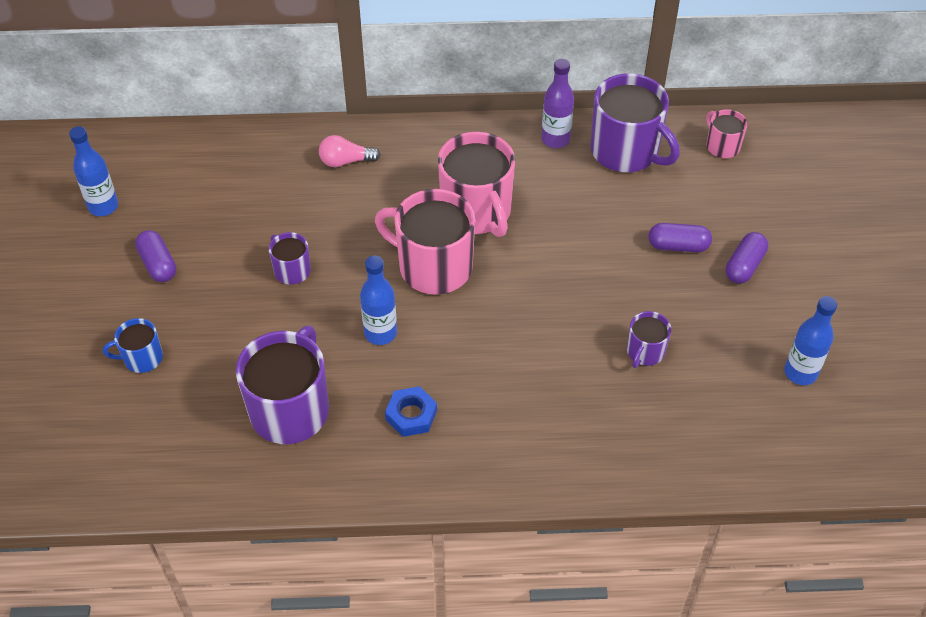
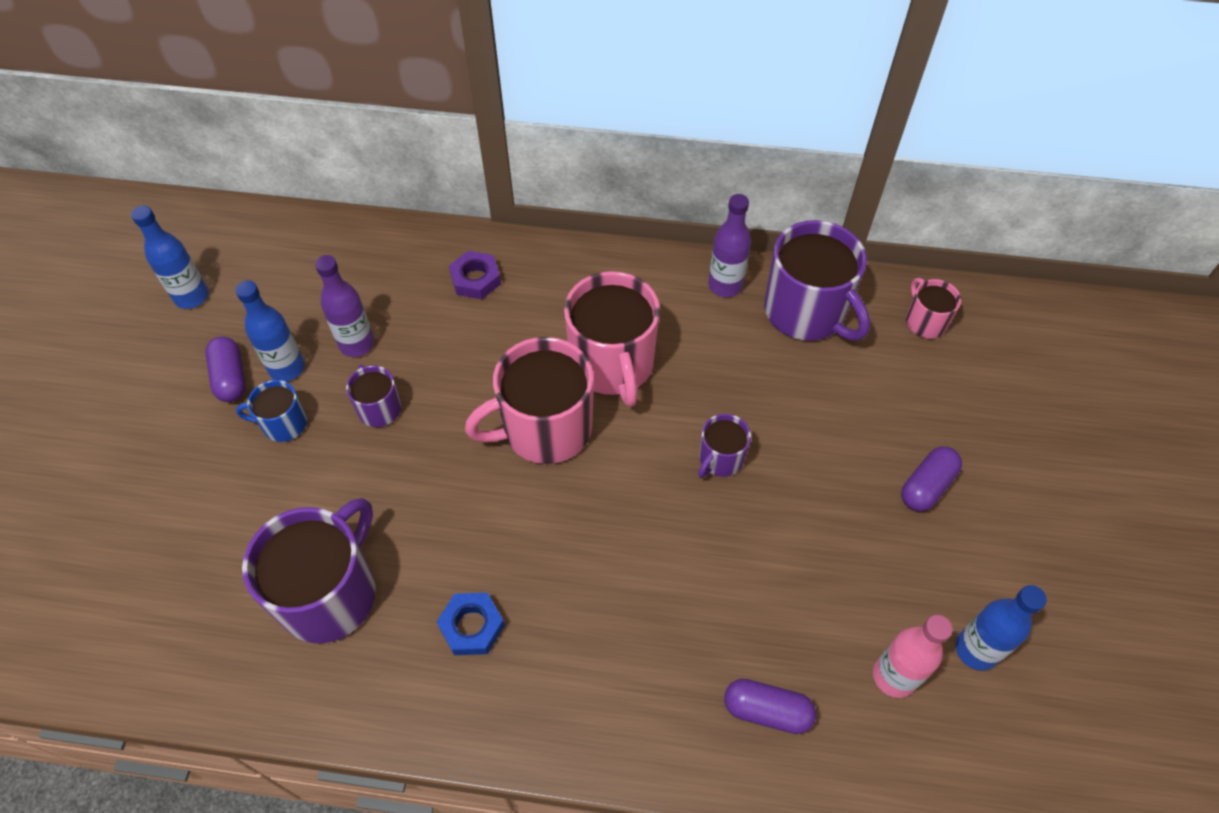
camera: 10 degrees right, 5 degrees up
(142, 358) = (177, 495): blue mug -> blue mug (283, 424)
(258, 224) = (357, 344): none -> purple bottle
(346, 161) = (475, 279): pink light bulb -> purple nut
(380, 333) = (462, 507): blue bottle -> blue bottle (287, 368)
(433, 266) = (544, 429): pink mug -> pink mug turned 60 degrees counterclockwise
(645, 352) = (780, 586): purple mug -> purple mug (720, 459)
(678, 246) = (847, 446): purple capsule -> purple capsule (767, 711)
(742, 399) = (894, 676): none -> pink bottle

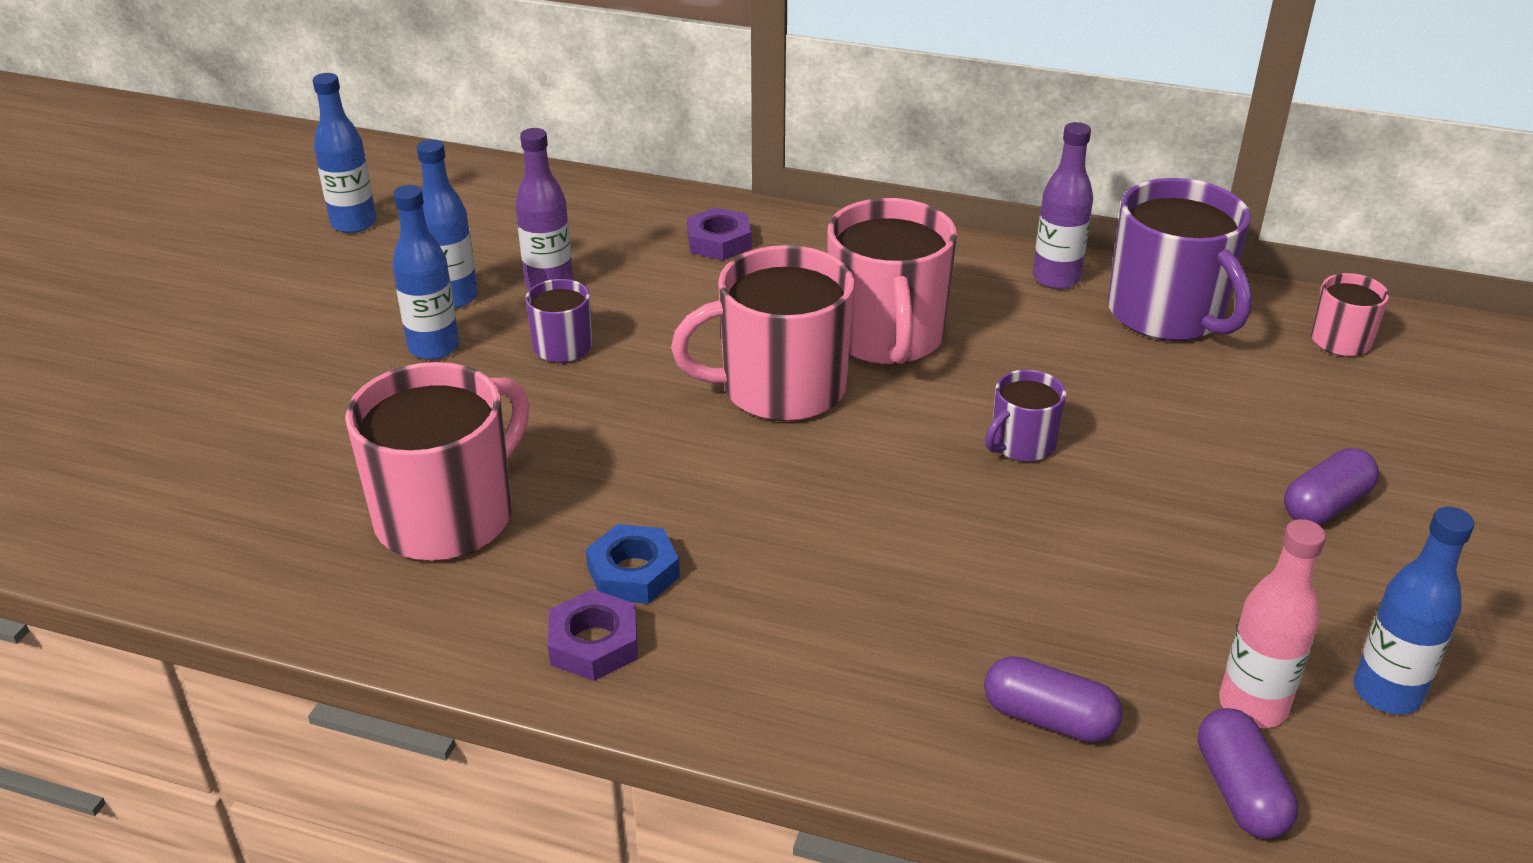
camera: 10 degrees right, 20 degrees down
(230, 377) = (380, 299): purple capsule -> purple capsule (1240, 791)
(283, 424) = (434, 347): blue mug -> blue bottle
(330, 593) = (448, 515): purple mug -> pink mug
(456, 697) = (594, 643): none -> purple nut

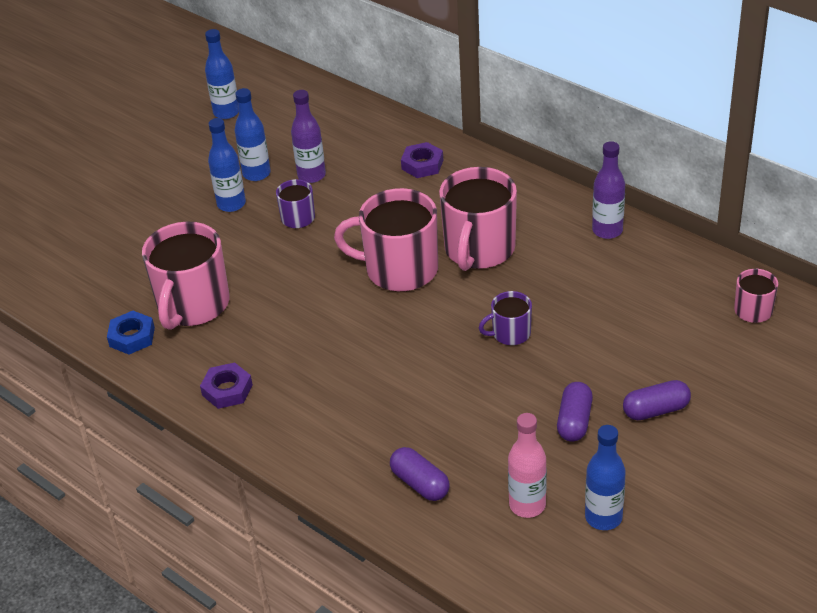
camera: 25 degrees right, 5 degrees up
(448, 515) = (192, 305): pink mug -> pink mug turned 135 degrees clockwise
(633, 572) = (265, 358): blue nut -> blue nut (132, 337)
(1168, 314) = (658, 269): purple mug -> none
(1240, 791) = (488, 543): purple capsule -> purple capsule (574, 421)

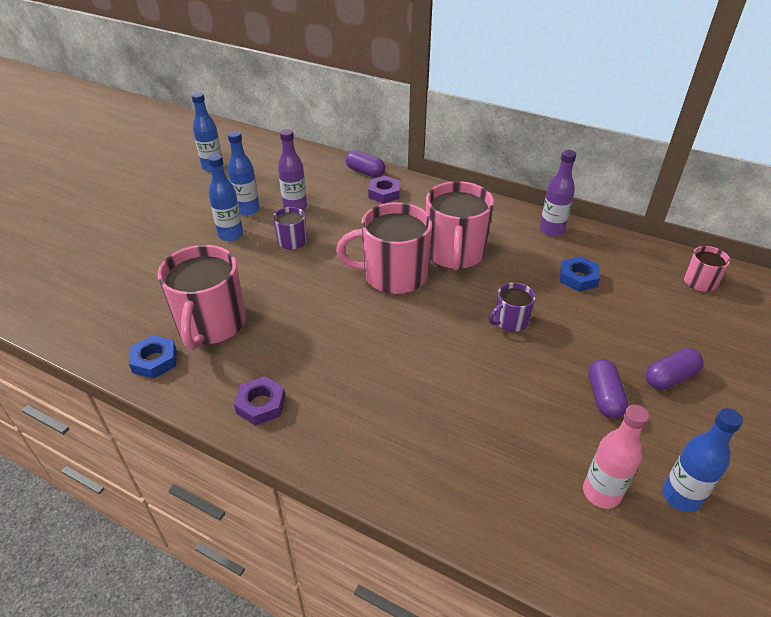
camera: 15 degrees left, 0 degrees up
(420, 483) = (485, 483): purple capsule -> purple capsule (365, 172)
(610, 292) = (578, 278): none -> blue nut

